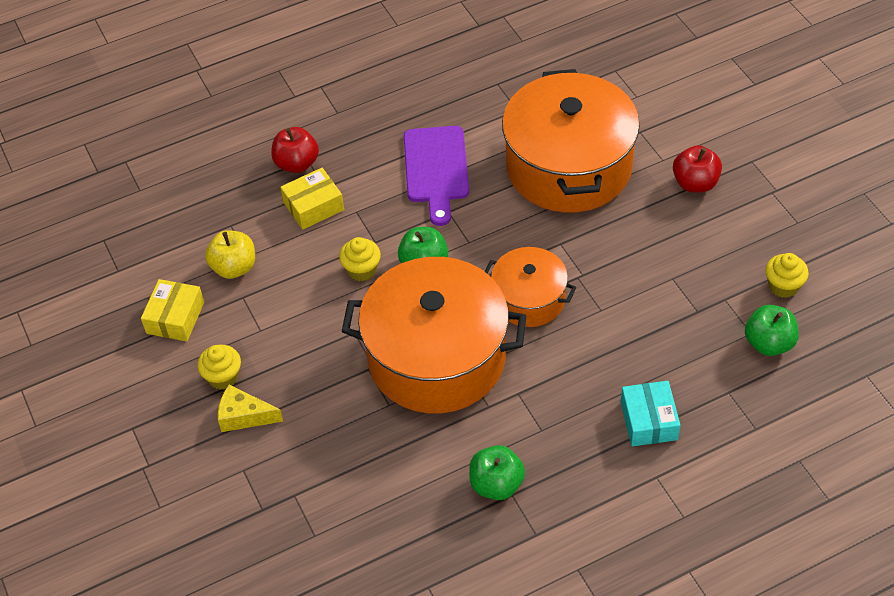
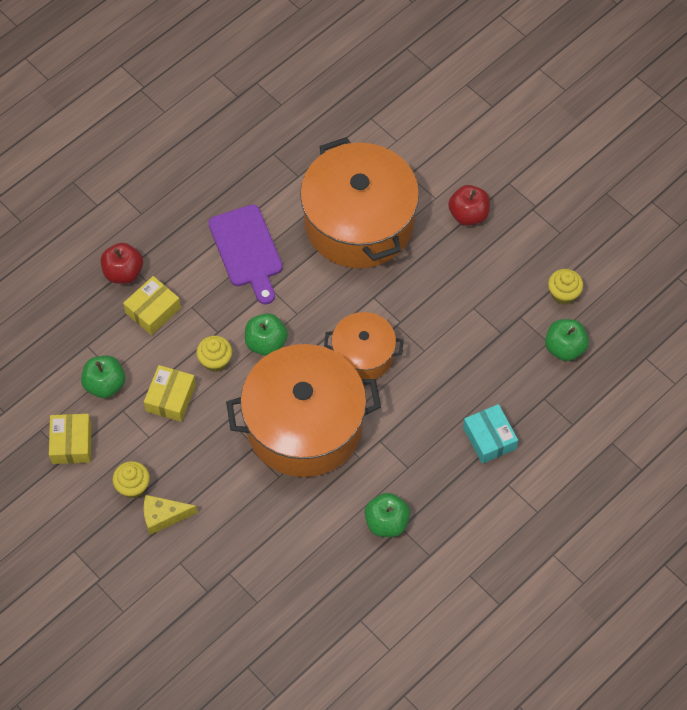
camera: 20 degrees left, 10 degrees up
(234, 267) = (105, 384): yellow apple -> green apple
(299, 296) = (171, 398): none -> yellow box

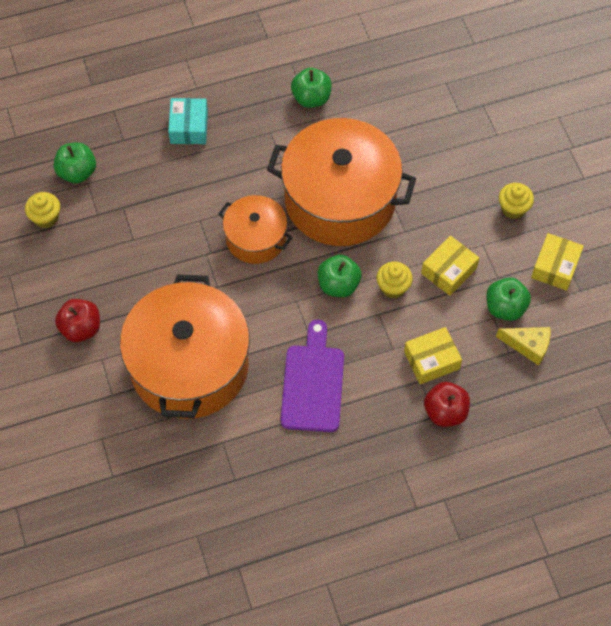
camera: 155 degrees left, 0 degrees up
(163, 516) = (496, 174): yellow cheese -> yellow cheese (528, 346)

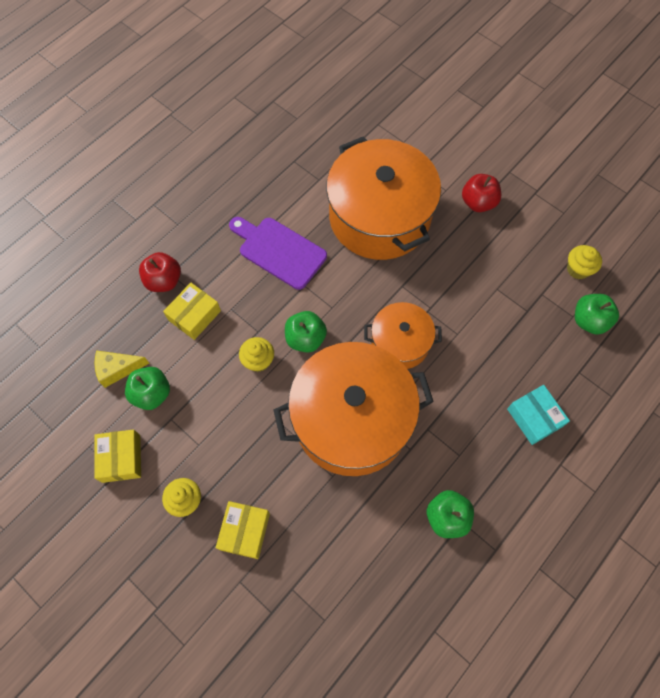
camera: 150 degrees right, 5 degrees up
(313, 383) = (279, 251): purple cutting board -> purple cutting board turned 150 degrees clockwise
(449, 271) = (217, 402): yellow box -> yellow box (245, 531)

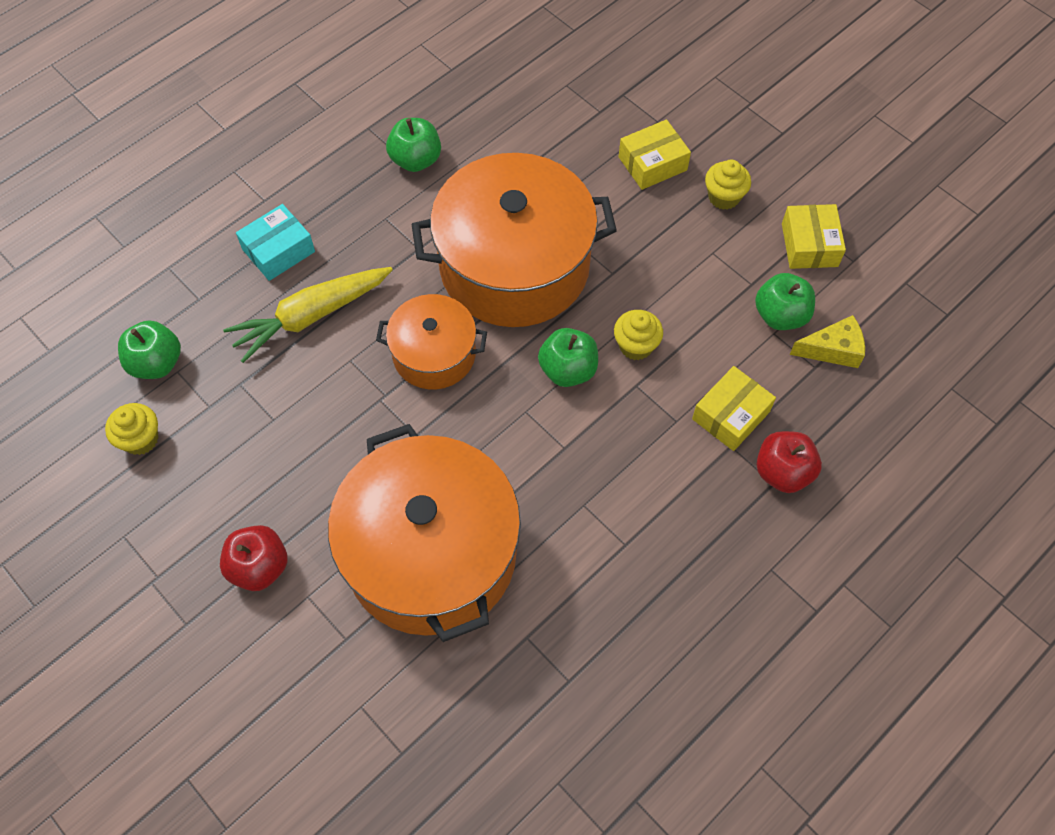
camera: 175 degrees left, 5 degrees down
(245, 531) = (652, 163): yellow box -> yellow box turned 45 degrees clockwise
(279, 251) = (602, 507): purple cutting board -> none
(494, 364) = (311, 316): none -> yellow carrot
(534, 417) = (278, 250): turquoise box -> turquoise box turned 75 degrees clockwise

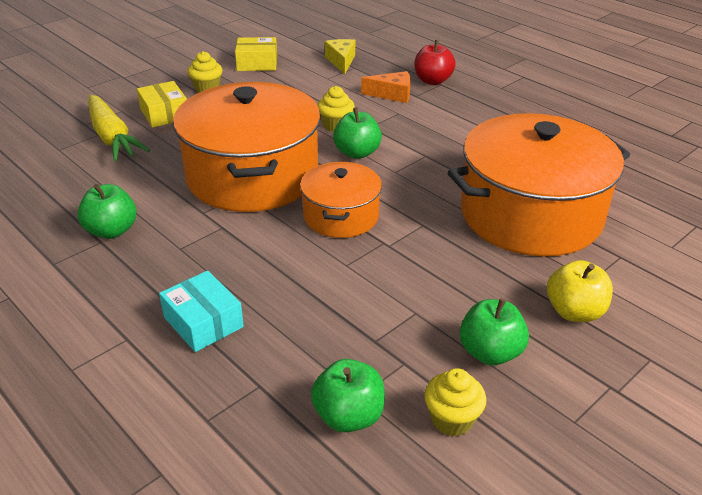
camera: 90 degrees left, 25 degrees down
(259, 567) = (574, 312): red apple -> yellow apple
(311, 316) = (293, 293): yellow carrot -> yellow carrot (112, 137)
(730, 415) = (392, 94): yellow box -> orange cheese
(780, 315) = (313, 75): green apple -> green apple (490, 352)

